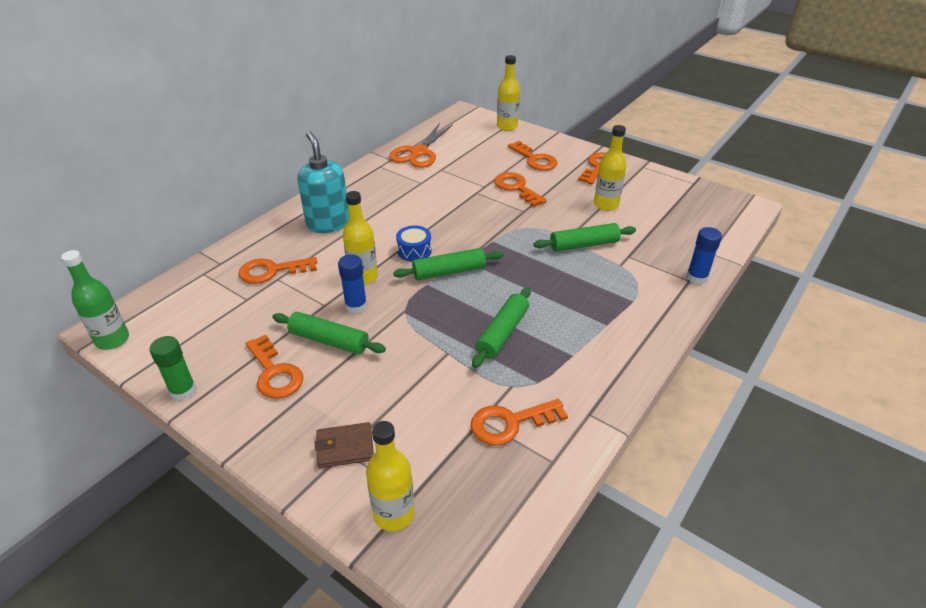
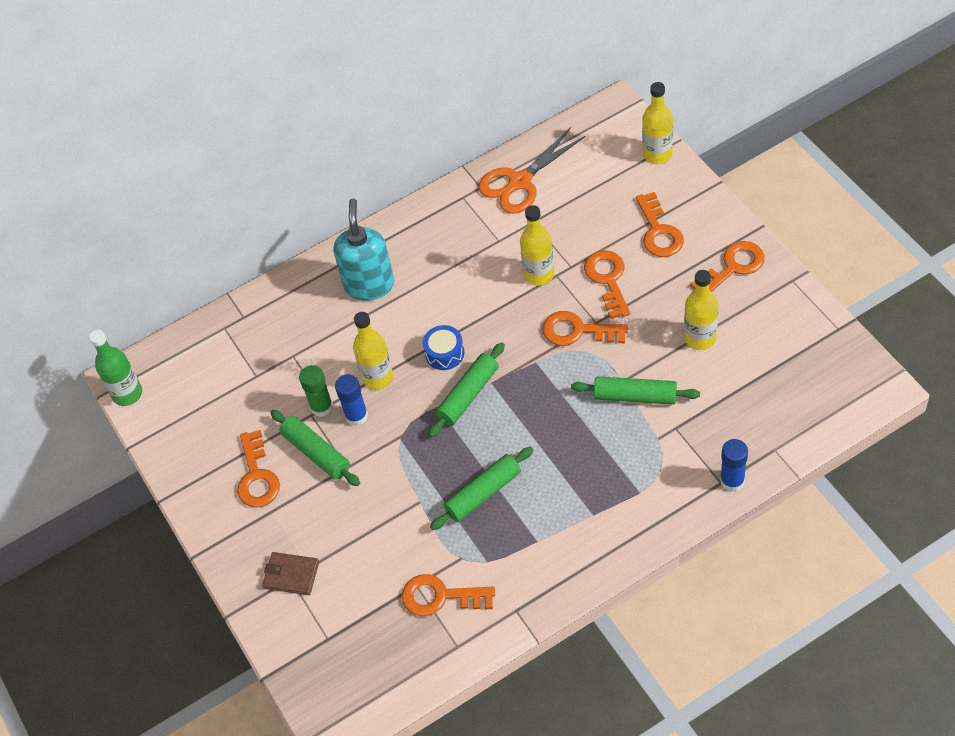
camera: 30 degrees right, 15 degrees up
(183, 391) = (176, 473): green glue stick -> green glue stick (321, 407)
(272, 271) = (290, 343): orange key -> orange key (577, 331)
(394, 514) = (308, 649): yellow bottle -> yellow bottle (539, 274)
(449, 271) = (468, 395): green rolling pin -> green rolling pin turned 60 degrees counterclockwise

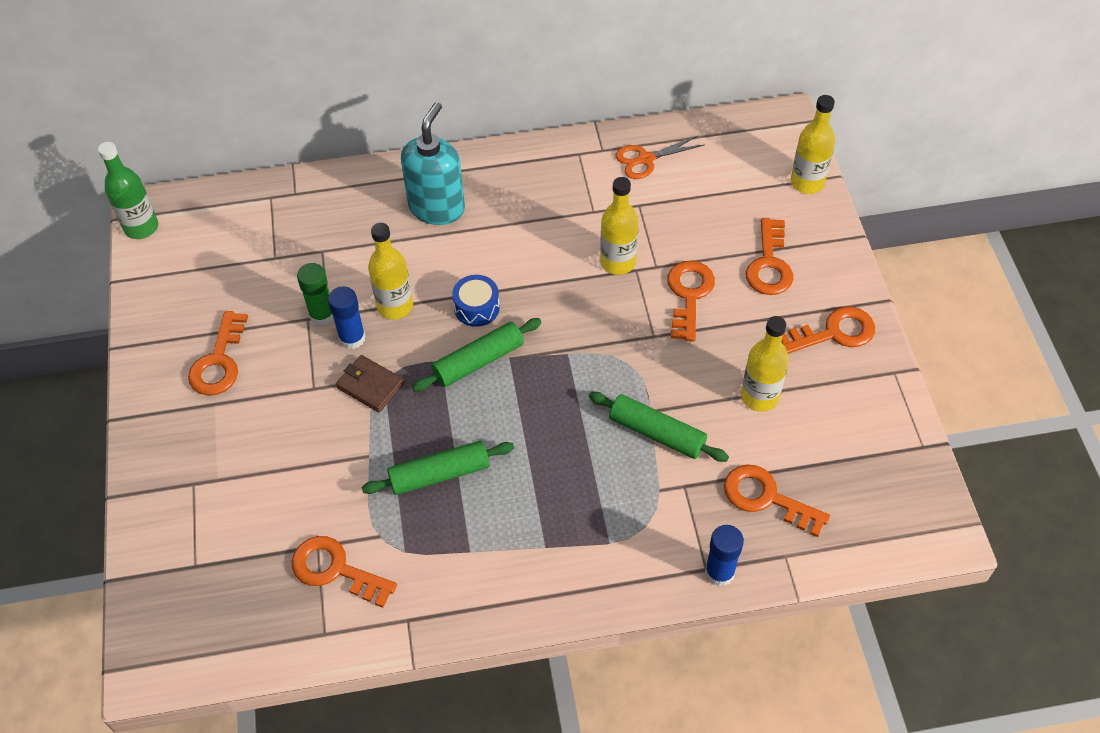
camera: 15 degrees right, 0 degrees up
(291, 575) = (196, 480): brown wallet -> brown wallet (370, 385)
(316, 453) = (291, 361): green rolling pin -> none
(519, 182) = (645, 159): orange scissors -> orange scissors, size x0.64
(577, 331) = (629, 337): orange key -> orange key (766, 498)

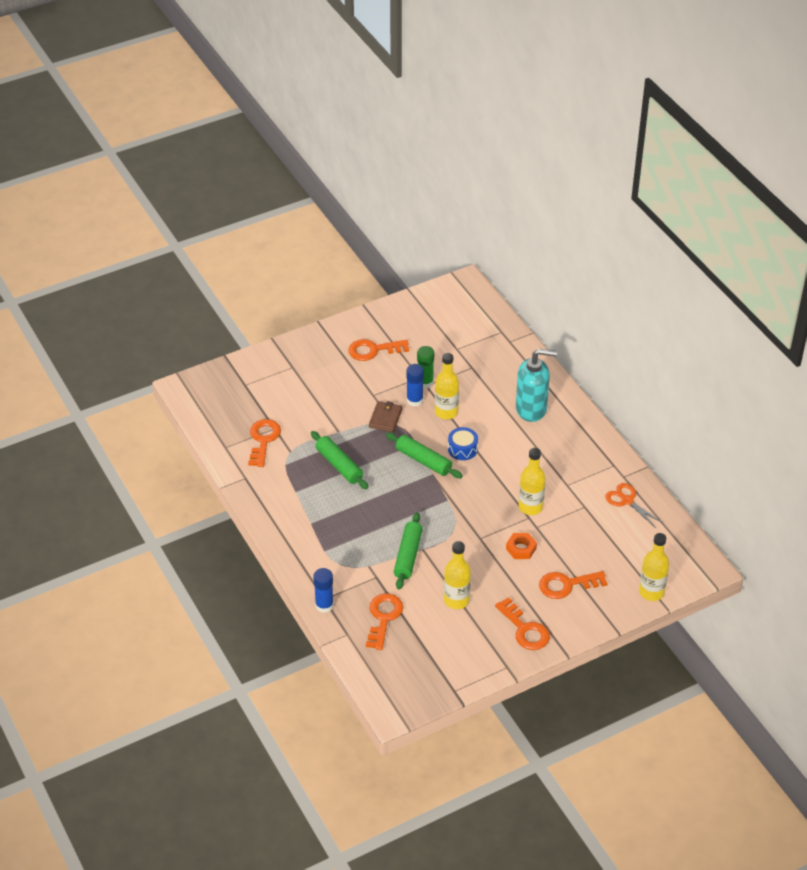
camera: 70 degrees right, 10 degrees down
(141, 227) = (451, 285): green bottle -> none
(689, 295) = (521, 548): orange key -> orange nut

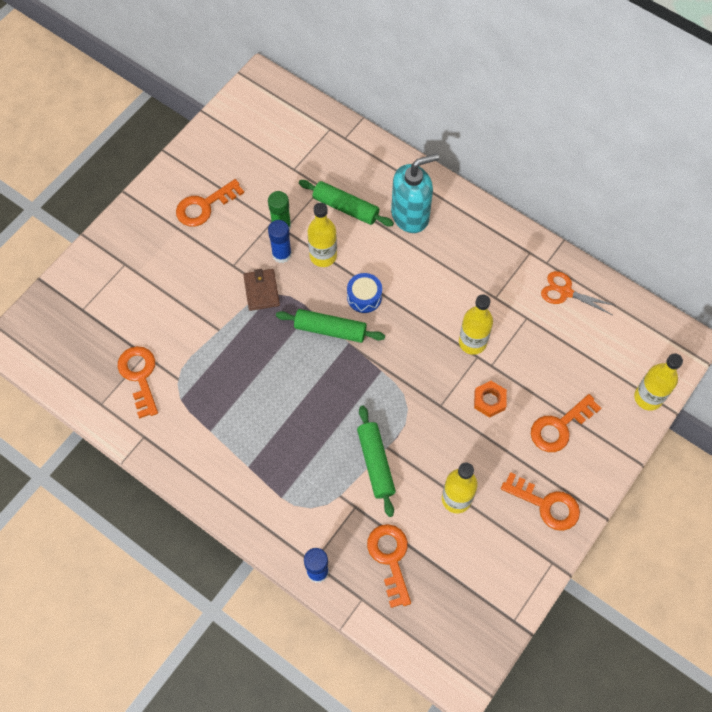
camera: 25 degrees left, 20 degrees up
(339, 465) = (241, 374): green rolling pin -> green rolling pin (346, 207)

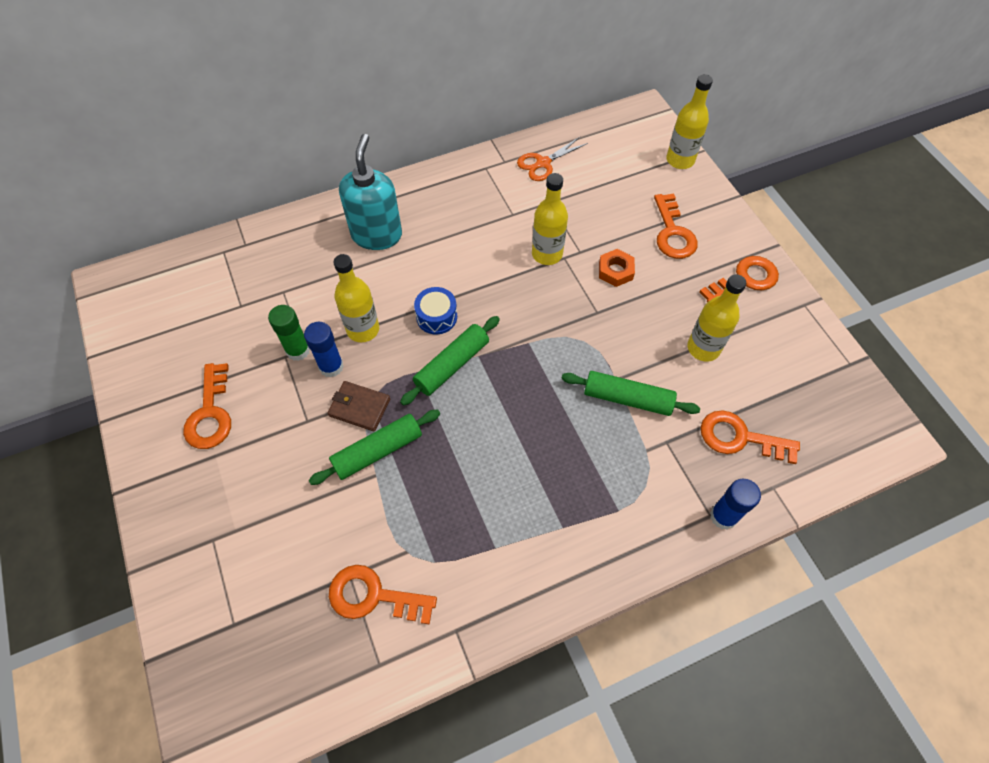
camera: 60 degrees left, 5 degrees down
(346, 207) = (324, 282): green rolling pin -> green rolling pin (377, 451)

